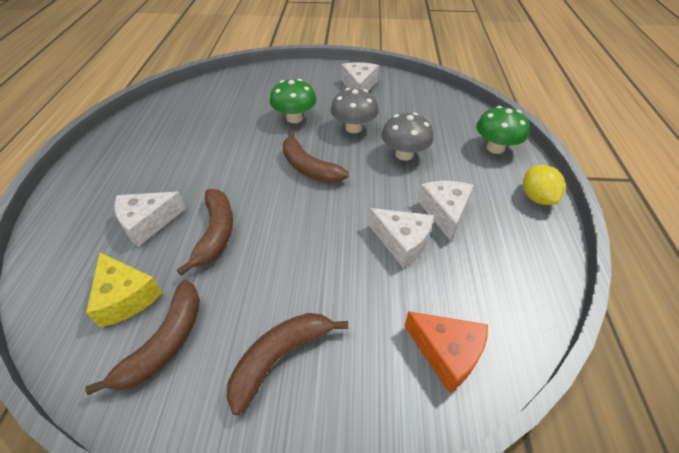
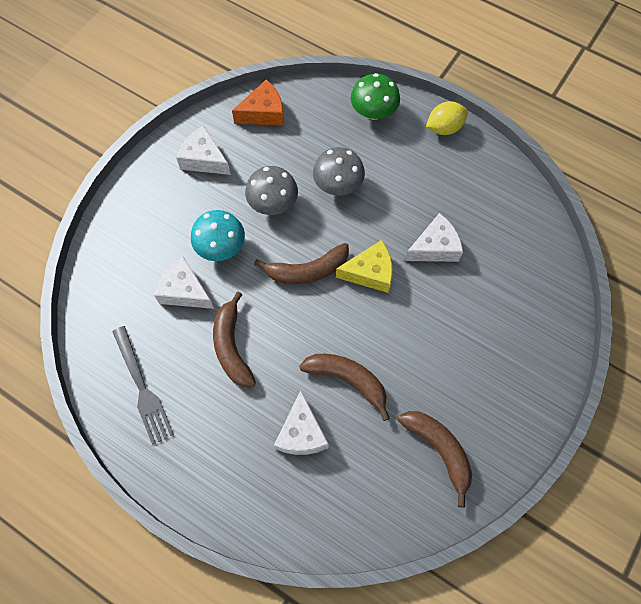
camera: 60 degrees left, 20 degrees up
(126, 297) = (380, 469): yellow cheese -> yellow cheese (370, 272)
(156, 126) = (142, 387): none -> grey fork
(280, 357) = (489, 377): brown banana -> brown banana (232, 346)
(294, 118) = (221, 247): green mushroom -> turquoise mushroom
(445, 212) = (422, 199): white cheese -> white cheese (185, 291)
(447, 353) = (535, 276): orange cheese -> orange cheese (264, 113)
(536, 197) = (444, 128): yellow lemon -> yellow lemon turned 45 degrees counterclockwise

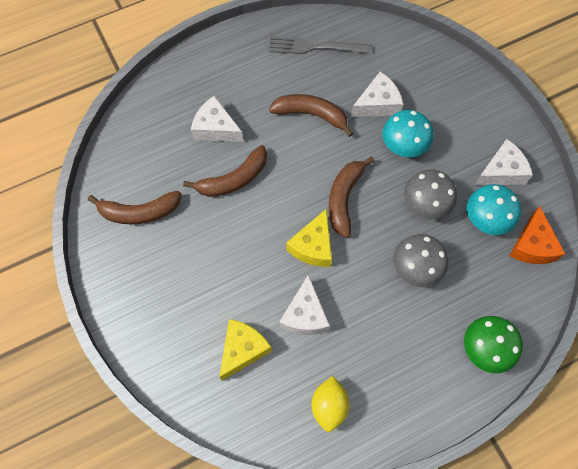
camera: 120 degrees right, 0 degrees up
(259, 153) = (486, 219): none -> turquoise mushroom
(444, 128) = (431, 409): yellow lemon -> yellow lemon (329, 406)
(496, 279) = (243, 349): none -> yellow cheese

